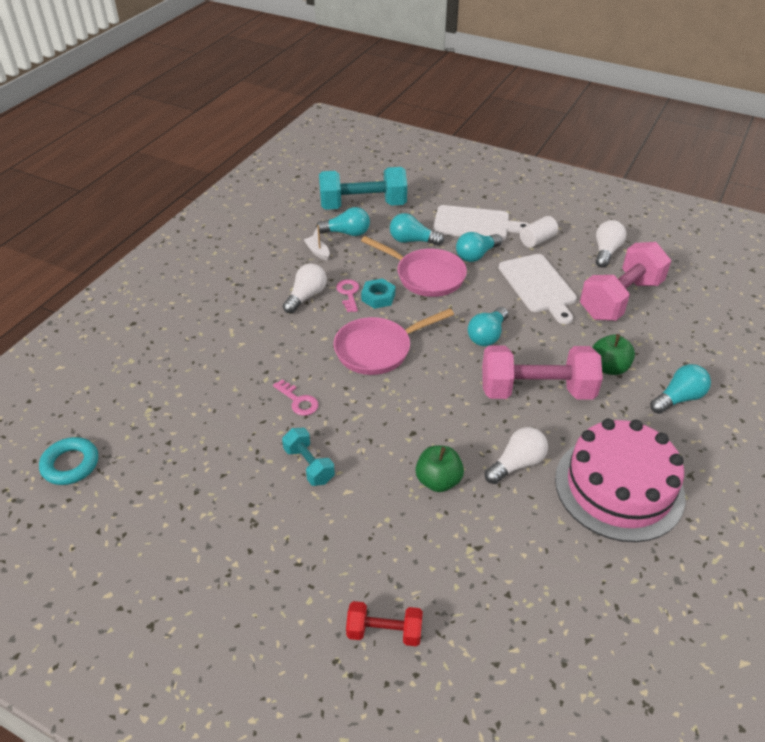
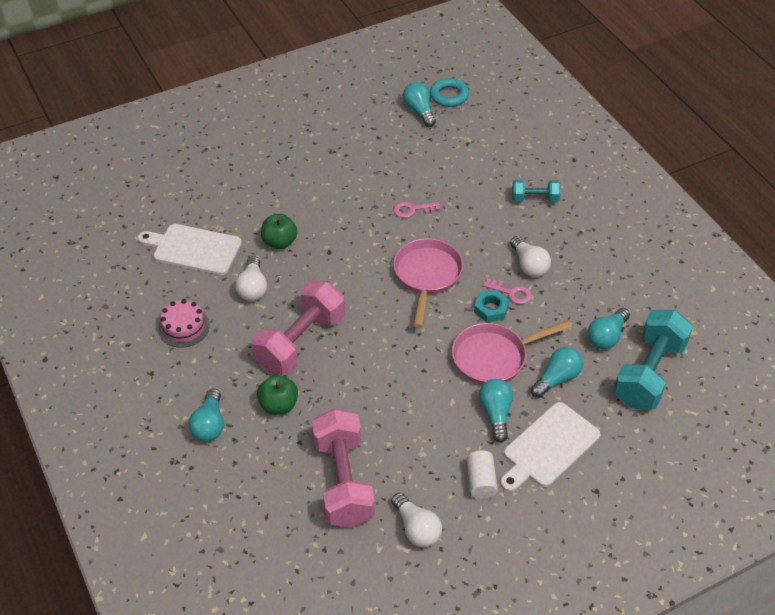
camera: 125 degrees right, 5 degrees up
(309, 465) = (351, 190): turquoise dumbbell -> turquoise dumbbell (535, 199)
(317, 252) = (590, 301): white boat -> none
(384, 632) = (213, 170): red dumbbell -> none
(487, 335) = (383, 351): turquoise light bulb -> turquoise light bulb (419, 111)
(538, 285) = (413, 431): white cutting board -> white cutting board (194, 249)
(619, 487) = (183, 327): pink cake -> pink cake, size x0.50

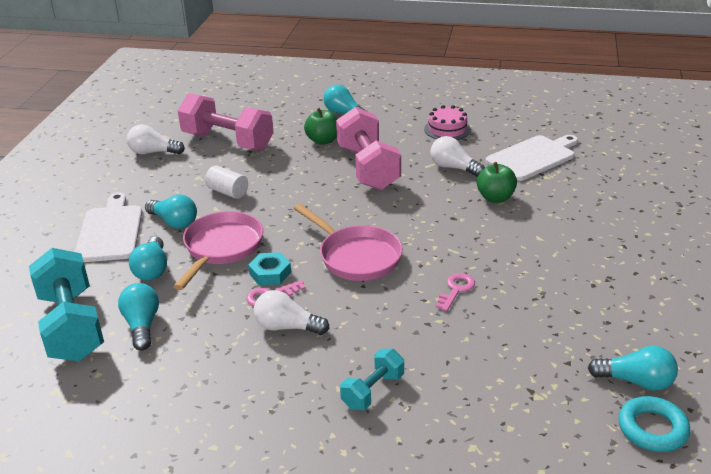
camera: 130 degrees right, 15 degrees down
(481, 481) = (139, 190): white cylinder -> white cylinder (227, 192)

